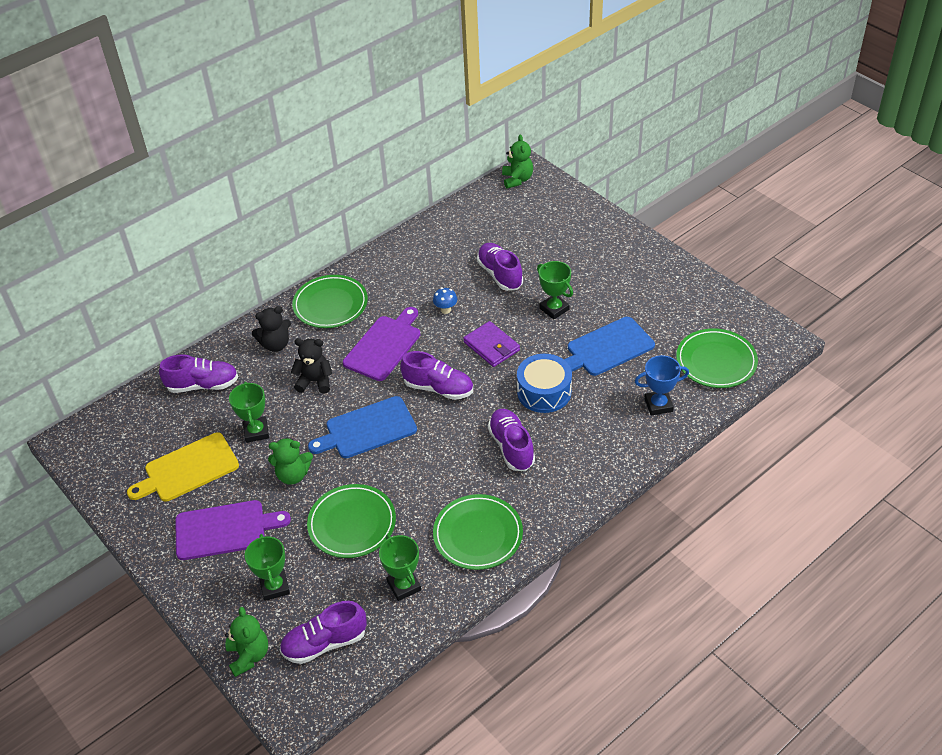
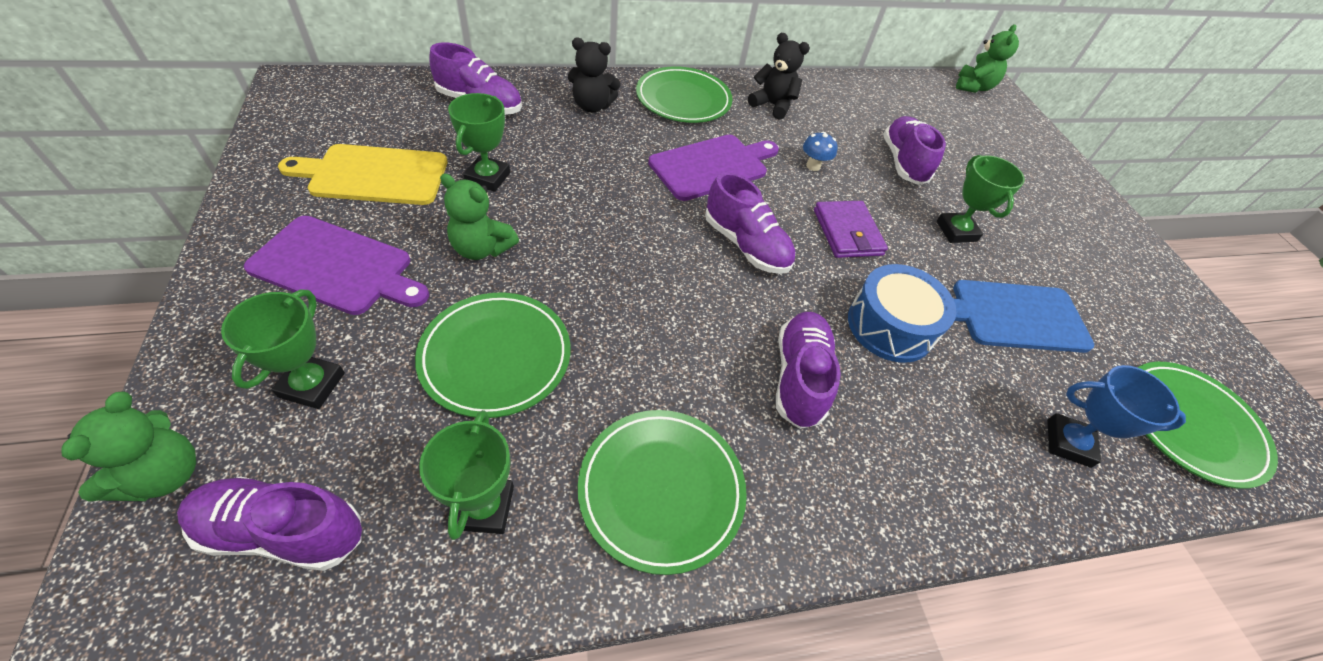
camera: 20 degrees right, 5 degrees up
(315, 381) = (602, 161): black teddy bear -> black teddy bear (772, 105)
(367, 429) = (619, 245): blue cutting board -> none

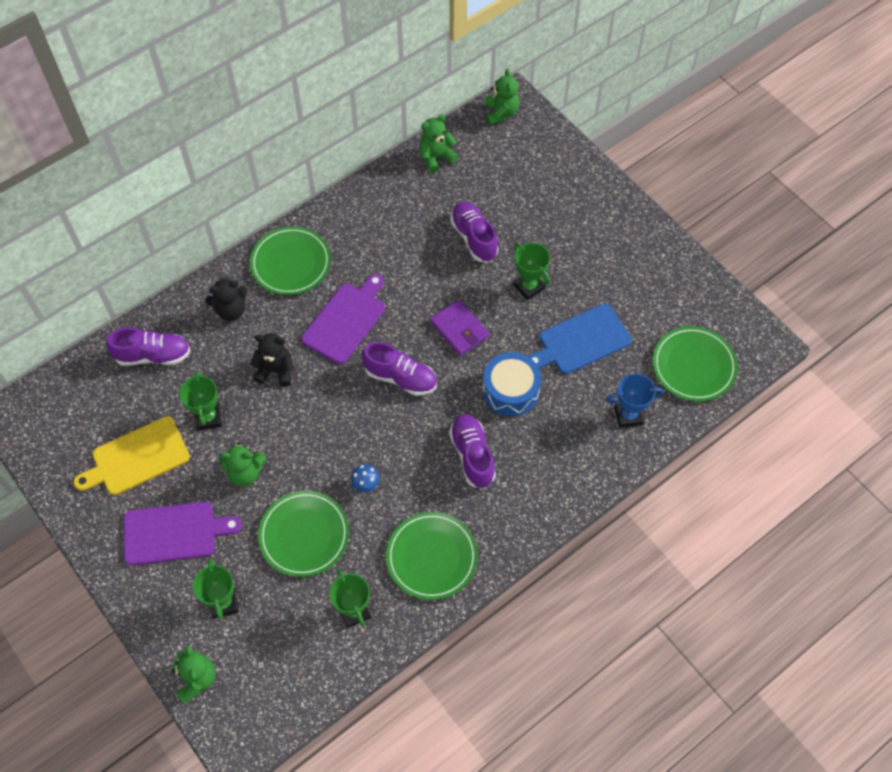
camera: 20 degrees left, 10 degrees up
(283, 531) = (272, 670): purple shoe -> none
(772, 105) = (358, 230): black teddy bear -> black teddy bear (275, 370)
(813, 166) = (413, 279): blue mushroom -> blue mushroom (366, 485)
(888, 89) = (436, 157): none -> green teddy bear

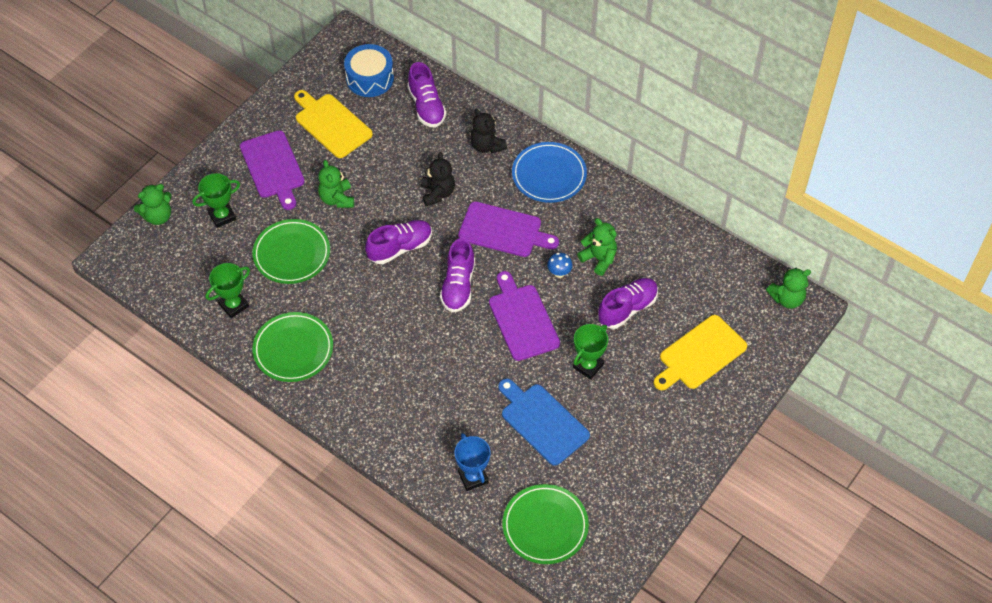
camera: 75 degrees right, 5 degrees down
(208, 417) = (380, 160): green trophy -> none
(291, 263) = (549, 175): green plate -> blue plate
(366, 485) = (348, 285): blue mushroom -> blue mushroom (559, 273)
(436, 157) = (709, 256): green teddy bear -> green teddy bear (599, 259)
(459, 329) = (522, 319): purple wallet -> purple cutting board
(472, 455) = (396, 358): purple shoe -> purple shoe (400, 248)
(510, 390) = (471, 374): blue drum -> blue drum (370, 78)
(541, 194) = (700, 354): none -> yellow cutting board

